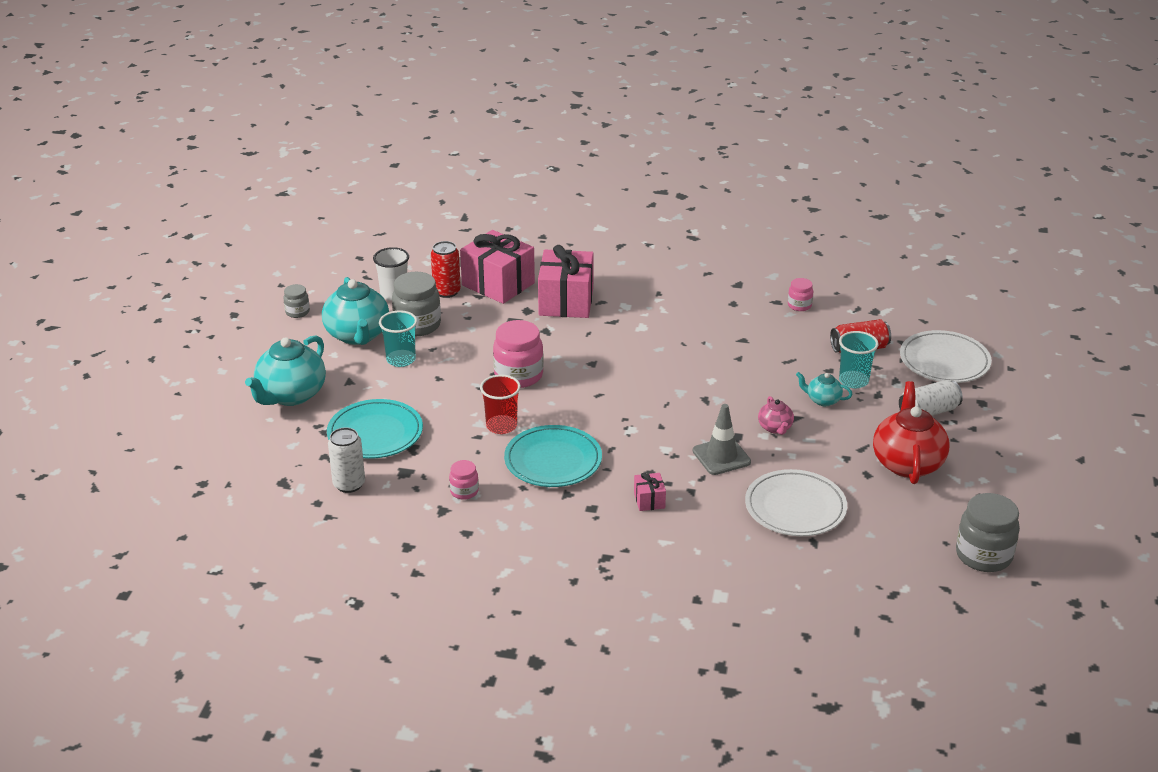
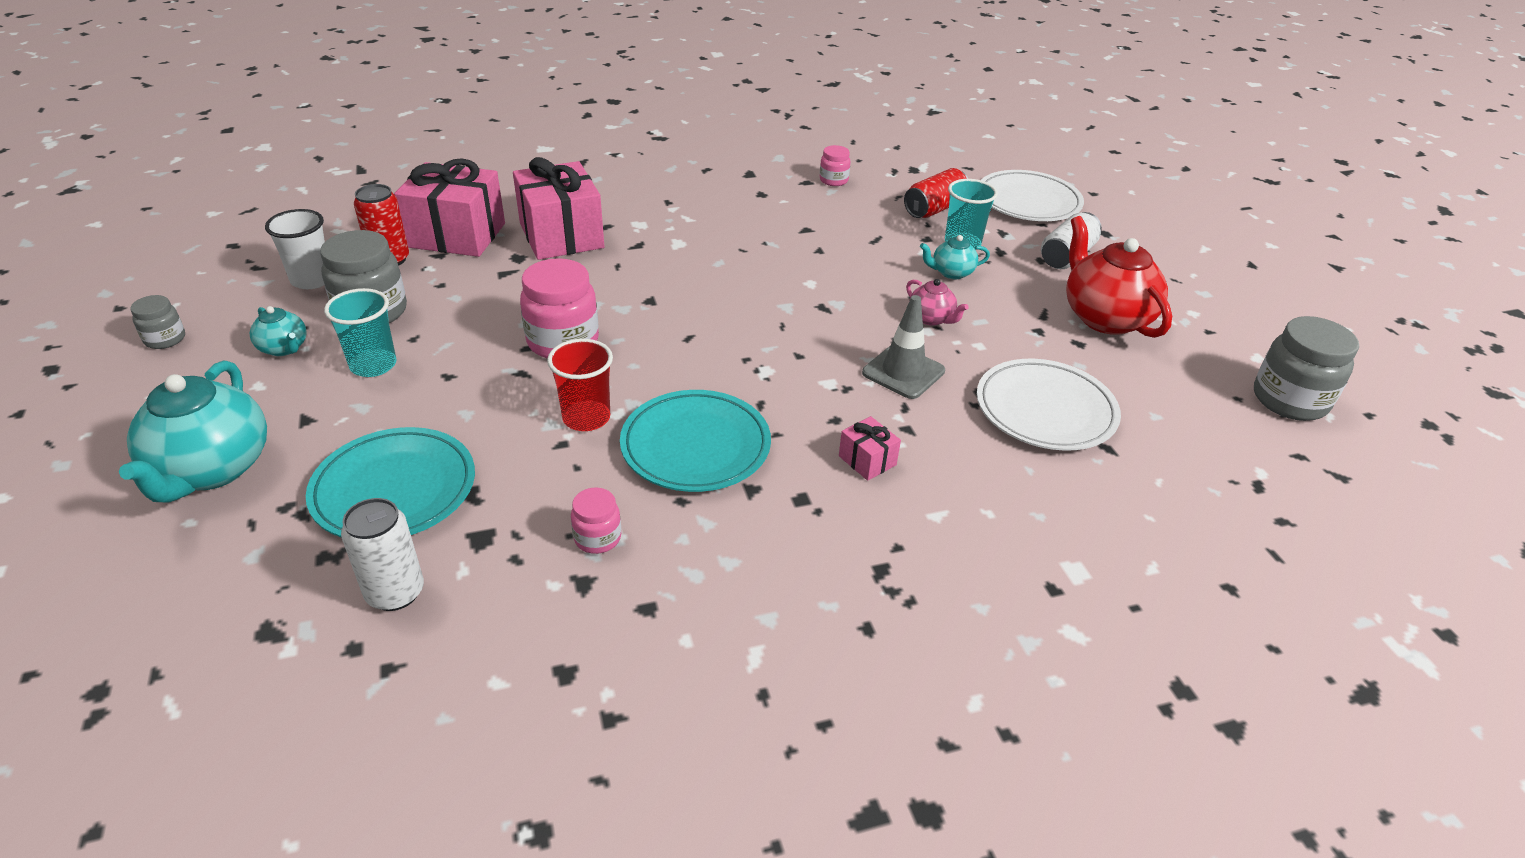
camera: 30 degrees left, 5 degrees up
(357, 335) = (284, 348): turquoise teapot -> turquoise teapot, size x0.49

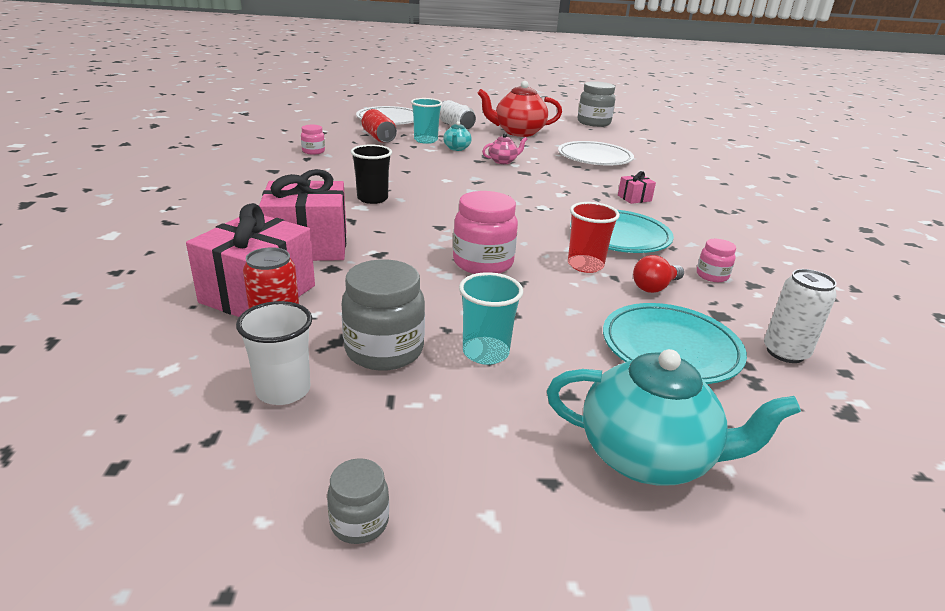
camera: 75 degrees left, 10 degrees down
(284, 348) = (430, 411): turquoise teapot -> none
(543, 479) = (655, 287): none -> red light bulb
(707, 245) = (372, 199): none -> black cup
(903, 372) = (554, 176): grey traffic cone -> none

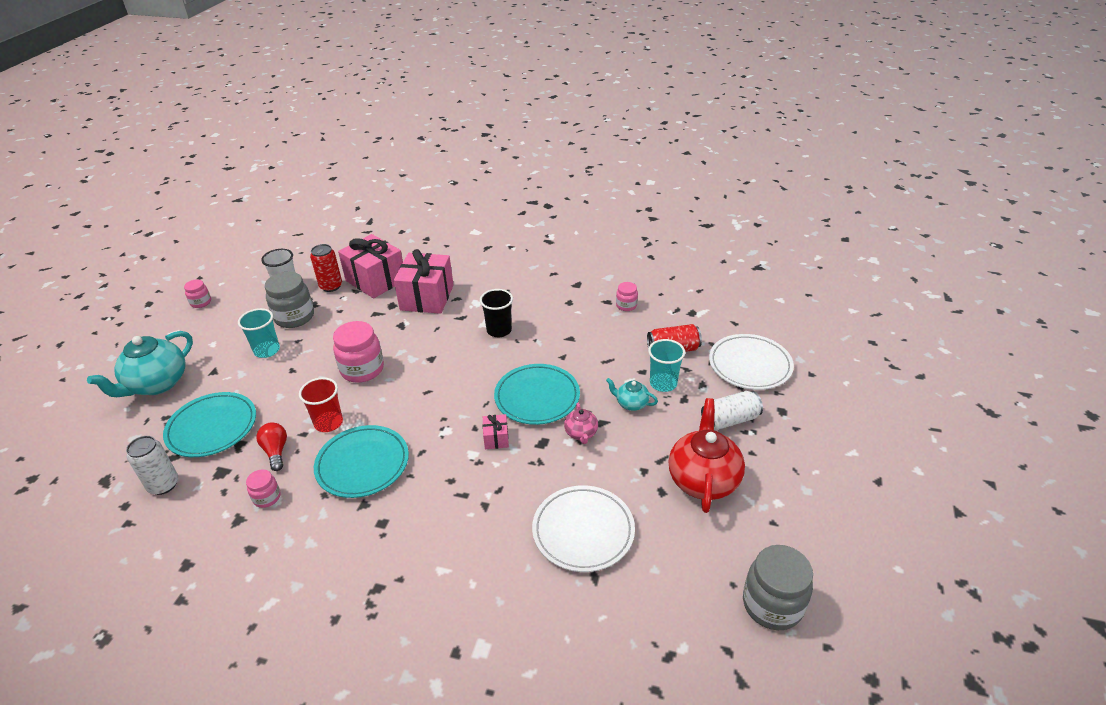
camera: 110 degrees right, 10 degrees up
(359, 522) = (201, 302): grey jar -> pink jar
(470, 177) = (537, 397): none -> turquoise plate
(634, 198) = (440, 515): pink gift -> pink gift (496, 438)

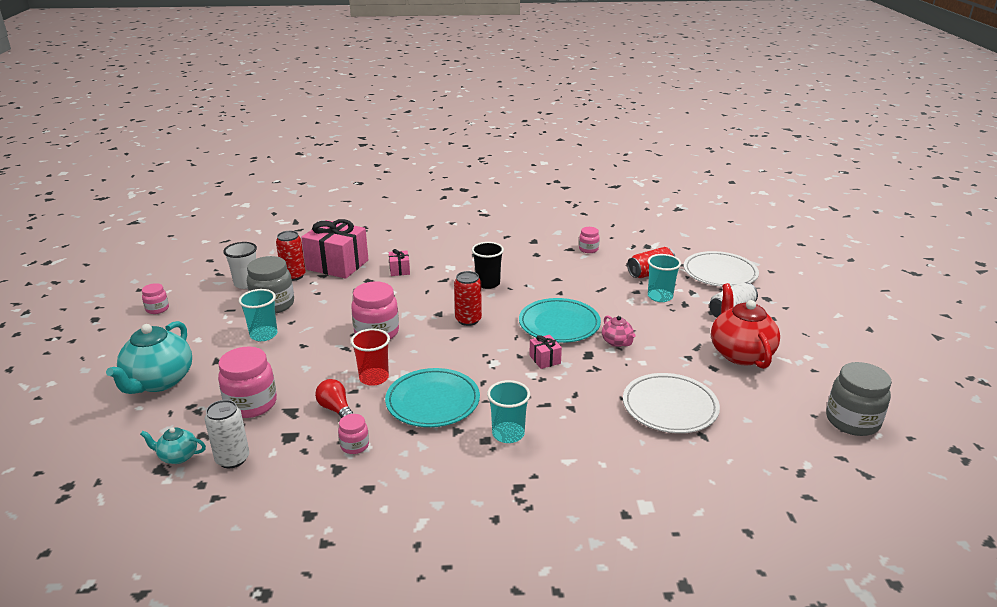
camera: 20 degrees left, 10 degrees down
(212, 427) = (251, 404): turquoise plate -> pink jar
(406, 521) = (508, 434): none -> turquoise cup
(427, 297) = (399, 270): pink gift -> pink gift, size x0.44
(453, 372) = (468, 320): none -> red can
(631, 404) = (644, 314): turquoise teapot -> turquoise teapot (178, 456)

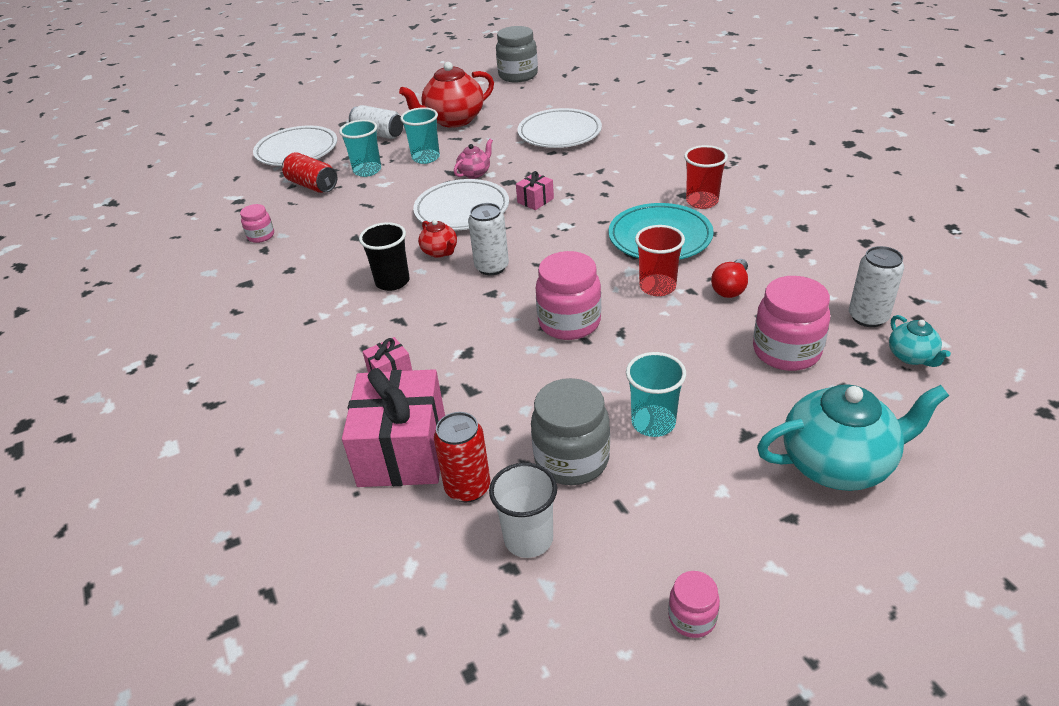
camera: 110 degrees left, 10 degrees up
(354, 446) = (765, 254): pink jar -> none
(464, 446) = (702, 201): none -> red cup
(468, 320) = (492, 267): red can -> white can
(507, 305) = (440, 252): none -> red teapot
(508, 434) = (665, 187): turquoise cup -> turquoise cup (426, 158)
(559, 324) = (462, 210): turquoise plate -> white plate

